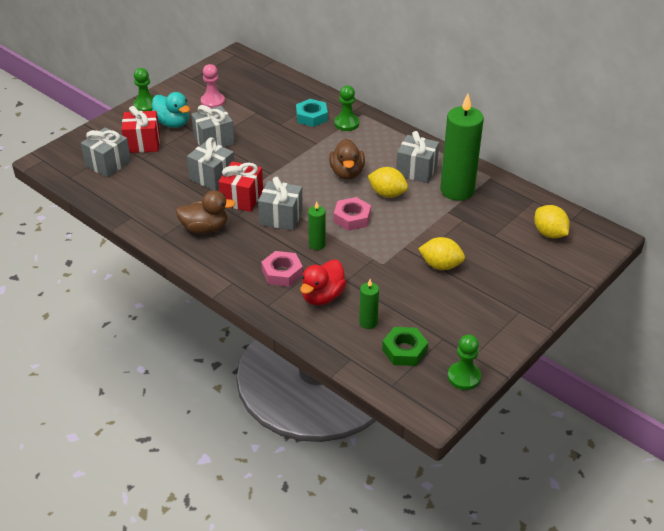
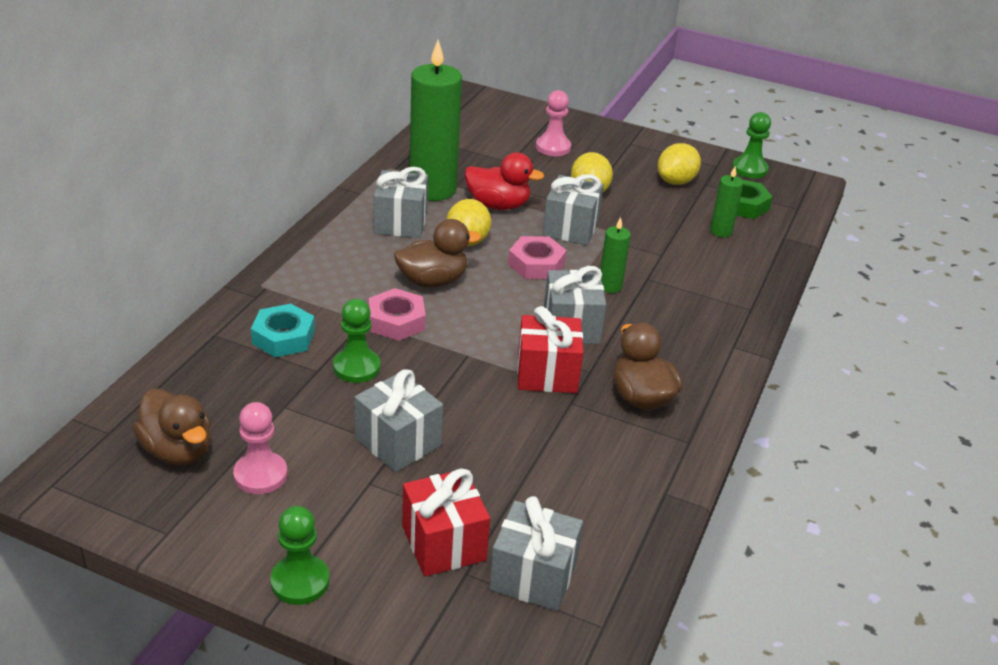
camera: 110 degrees left, 5 degrees down
(172, 123) = (357, 516): turquoise duck -> none
(212, 177) = (509, 419): grey gift -> grey gift (570, 228)
(240, 83) = (178, 450): none -> brown duck
(282, 273) = (684, 306): pink nut -> pink nut (396, 321)
(322, 296) = (703, 268): red duck -> red duck (498, 205)
(346, 123) = (295, 297): green pawn -> green pawn (356, 367)
(514, 262) = (553, 147): none -> pink pawn
(549, 233) = (487, 128): yellow lemon -> yellow lemon (676, 181)

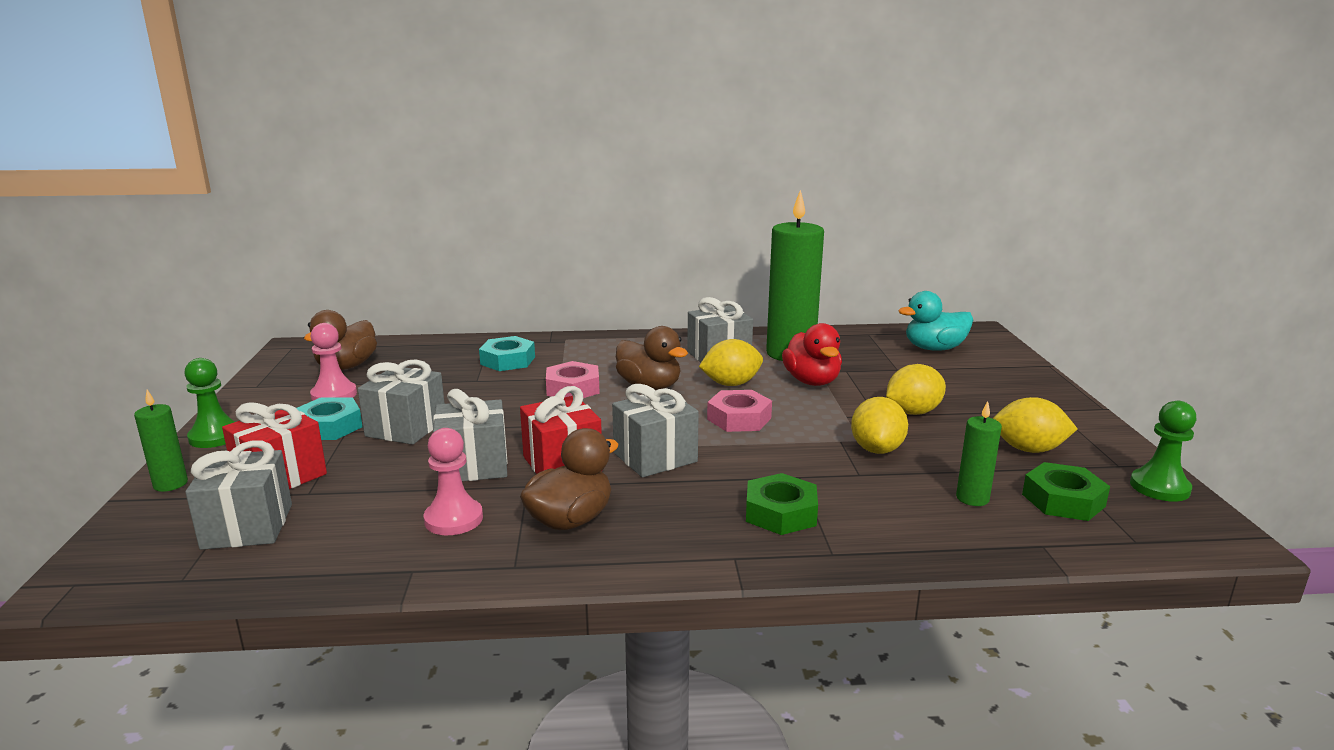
camera: 65 degrees right, 15 degrees down
(349, 492) = (329, 427): none -> turquoise nut
(356, 367) = (493, 391): green pawn -> none
(488, 129) = (934, 348): none -> turquoise duck
(553, 147) = (962, 379): pink pawn -> pink pawn (453, 519)
(570, 228) = (829, 419): grey gift -> grey gift (473, 466)
(610, 286) = (754, 460): green candle -> green candle (170, 484)
(633, 232) = (877, 449): none -> yellow lemon
(691, 306) = (780, 513): none -> green nut

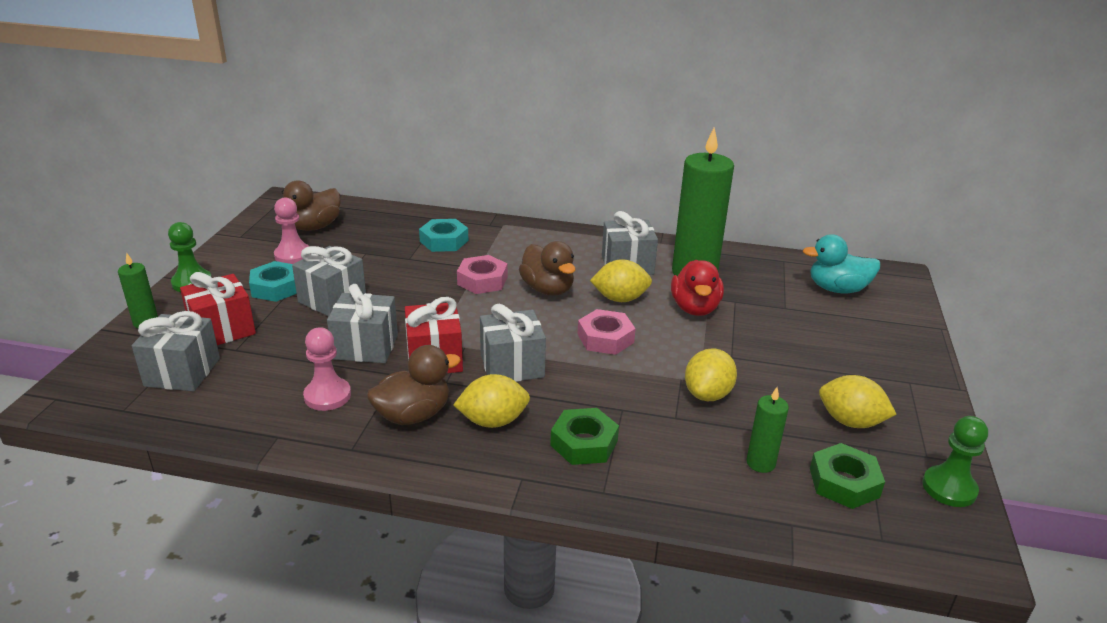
camera: 15 degrees right, 10 degrees up
(913, 412) = (767, 359): yellow lemon -> yellow lemon (493, 421)

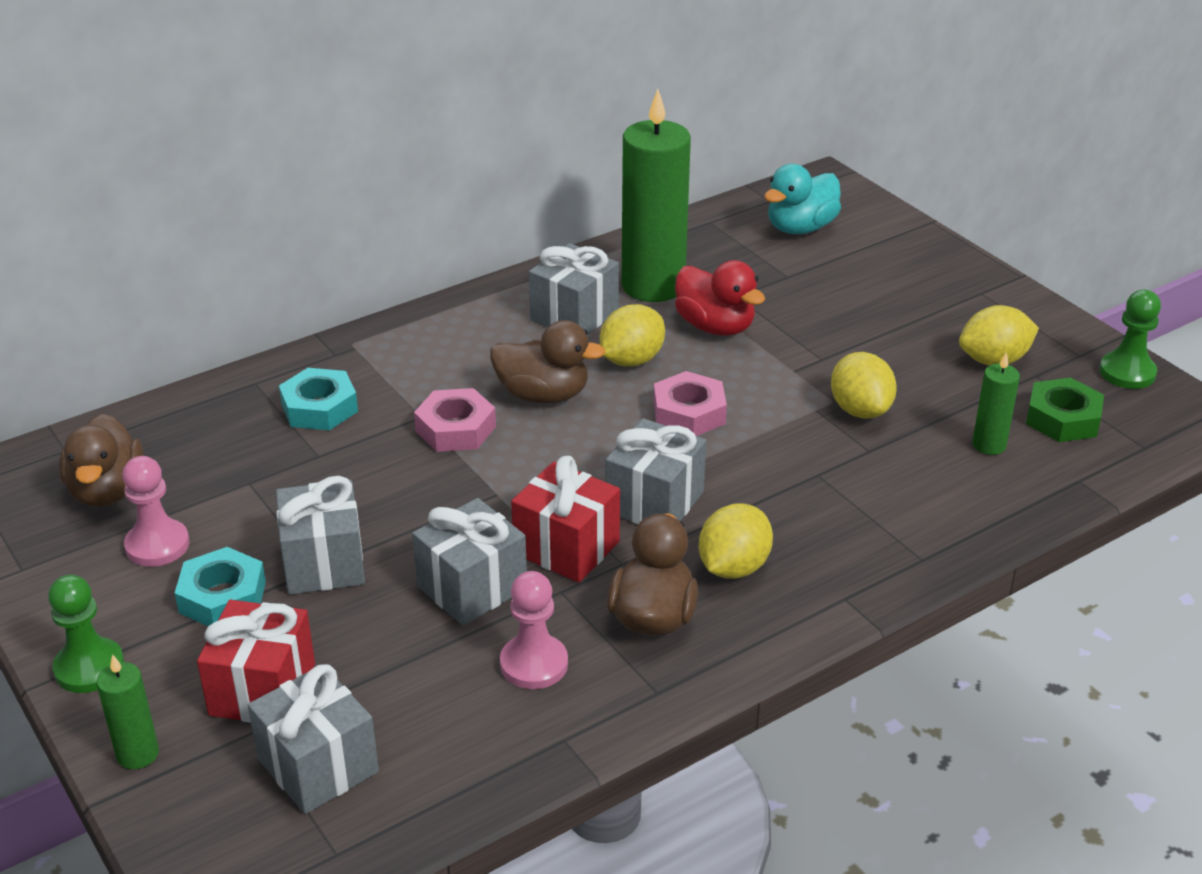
camera: 45 degrees left, 5 degrees up
(584, 443) = (840, 529): green nut -> none

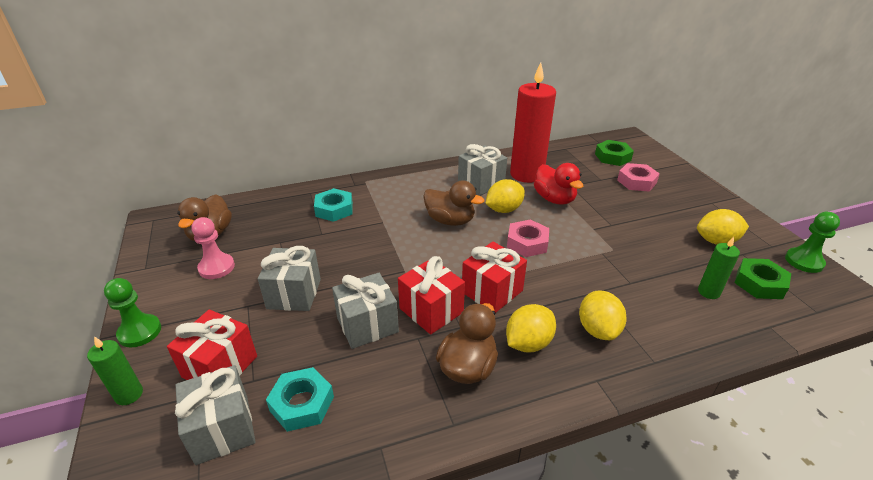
camera: 15 degrees right, 0 degrees up
(222, 597) = (231, 303): turquoise nut -> turquoise nut (302, 404)
(455, 429) = (397, 231): pink nut -> pink nut (636, 181)
(534, 664) = (383, 385): pink pawn -> none
(653, 286) = (526, 174): green candle -> red candle
(654, 502) = (492, 291): grey gift -> red gift
(800, 228) = (612, 157): turquoise duck -> green nut
(860, 410) = (629, 257): yellow lemon -> yellow lemon (598, 329)

